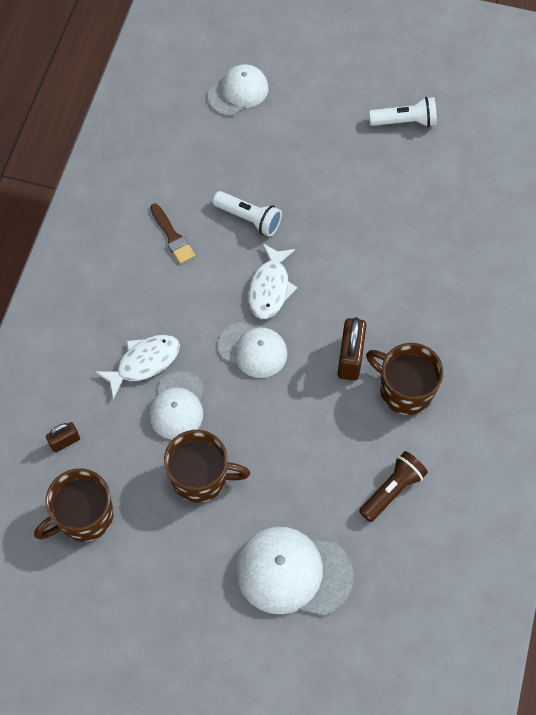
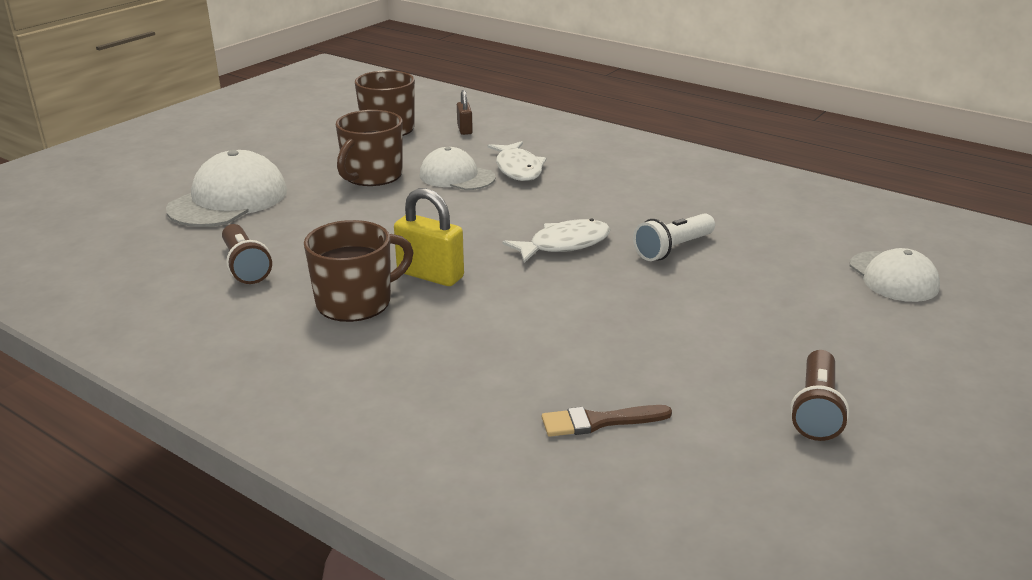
camera: 110 degrees right, 35 degrees down
(172, 236) = (667, 203): brown brush -> brown brush (599, 421)
(253, 350) = (489, 221): white cap -> none
(270, 288) = (564, 244): white fish -> white fish turned 120 degrees clockwise
(350, 358) = (430, 275): brown padlock -> yellow padlock
(405, 121) = (816, 410): white flashlight -> brown flashlight

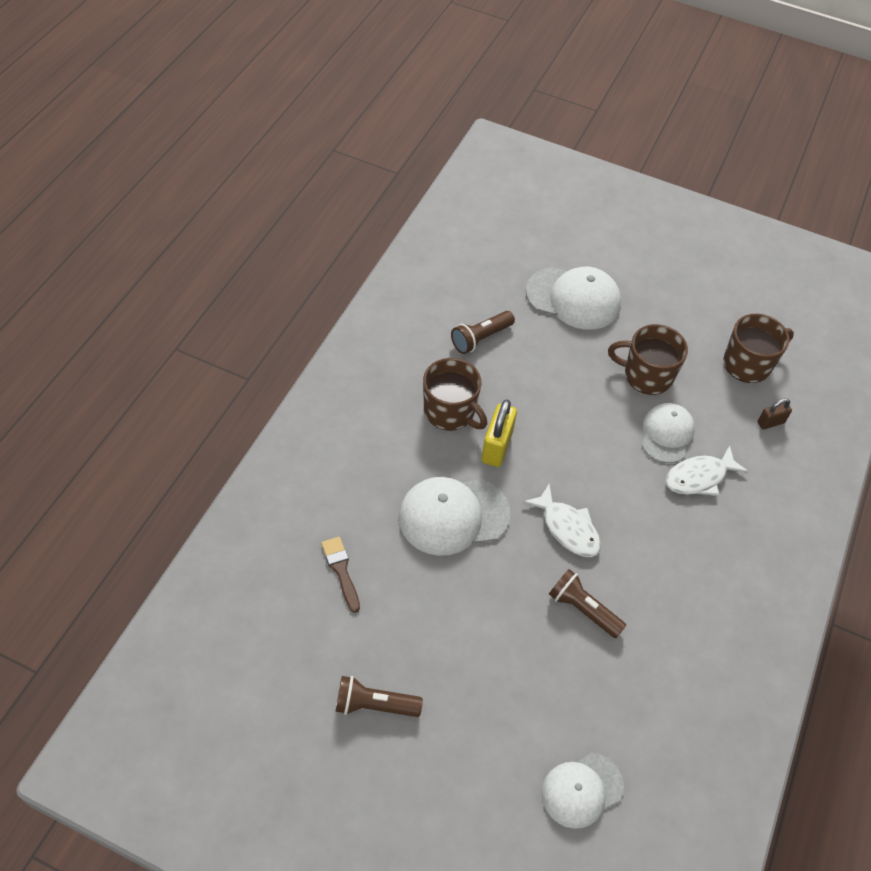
camera: 75 degrees right, 25 degrees up
(527, 317) = (453, 516): none -> white cap
(673, 249) = (583, 609): white flashlight -> brown flashlight

